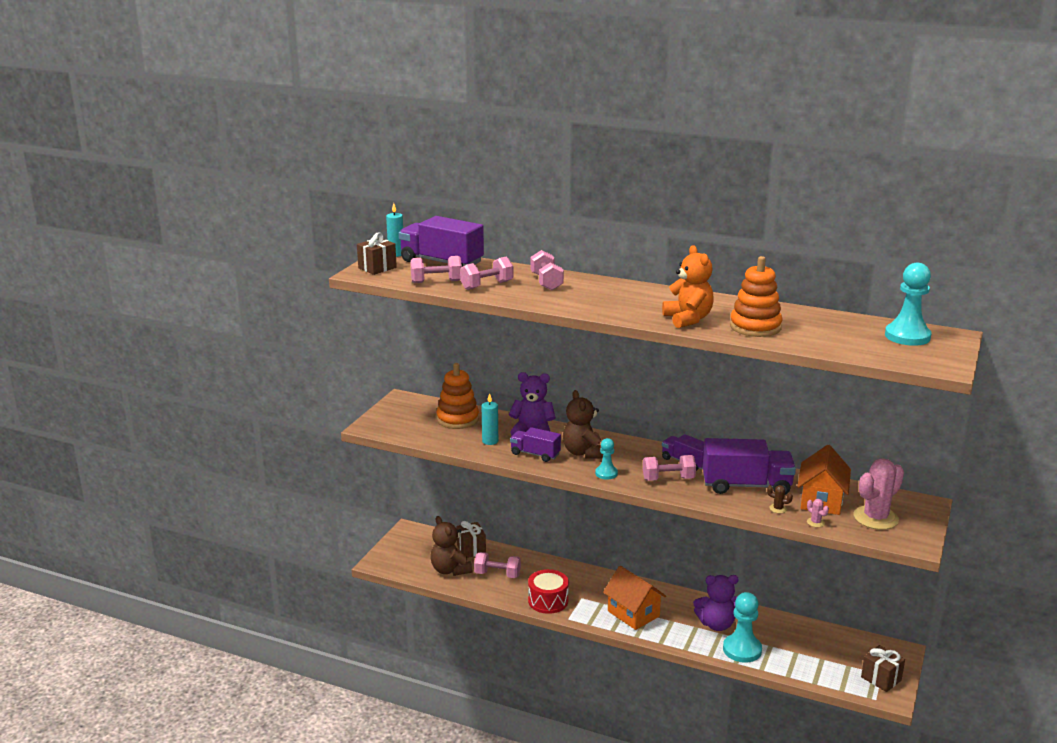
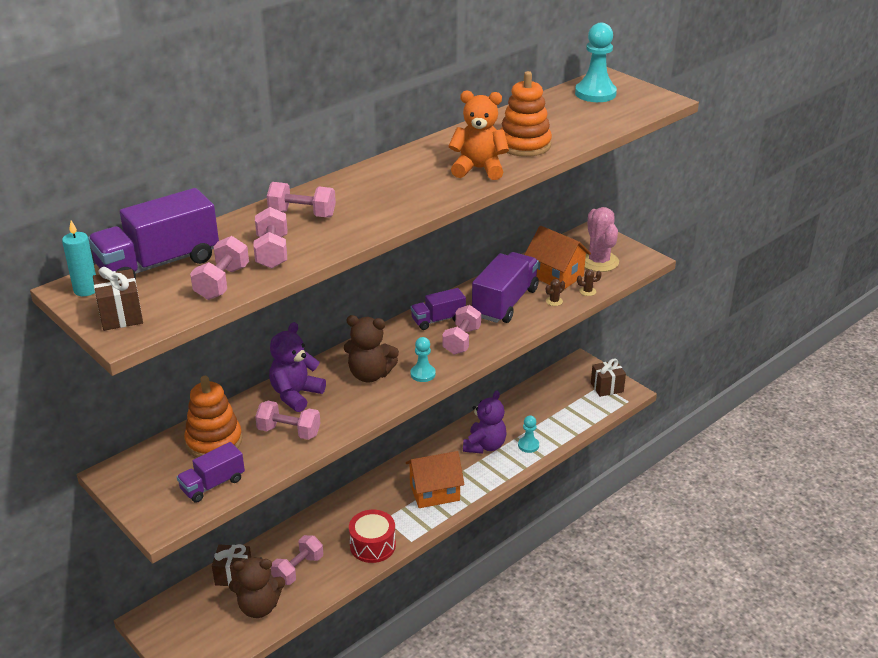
camera: 65 degrees left, 10 degrees up
(490, 441) = (289, 432): turquoise candle -> pink dumbbell
(535, 454) = (346, 408): purple truck -> purple truck (212, 484)
(742, 650) = (528, 445): turquoise pawn -> turquoise pawn, size x0.57
(815, 522) = (587, 291): pink cactus -> brown cactus

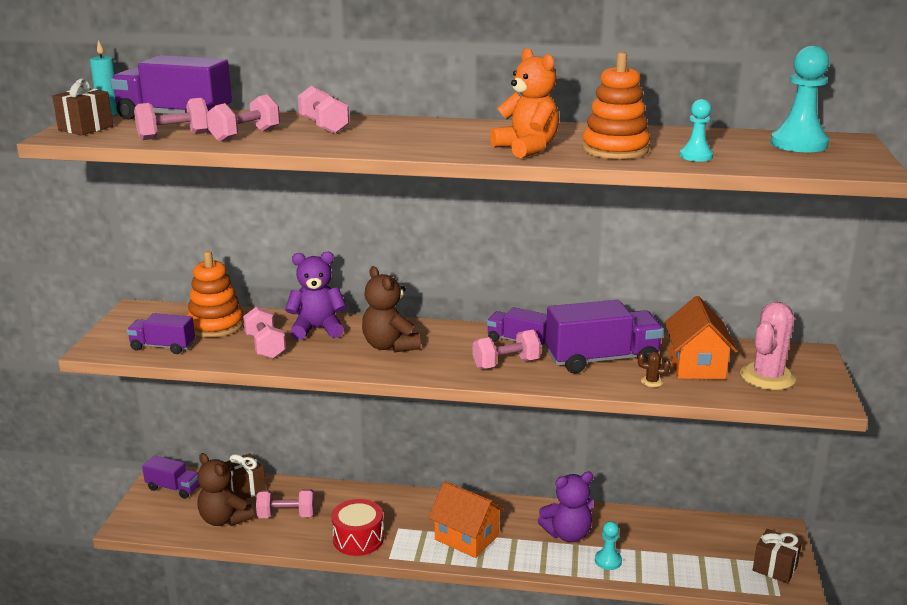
camera: 50 degrees right, 10 degrees down
(175, 619) = (173, 488): none -> purple truck
(423, 374) = (427, 367): turquoise pawn -> turquoise pawn (696, 156)
(587, 291) = (703, 392): brown cactus -> none

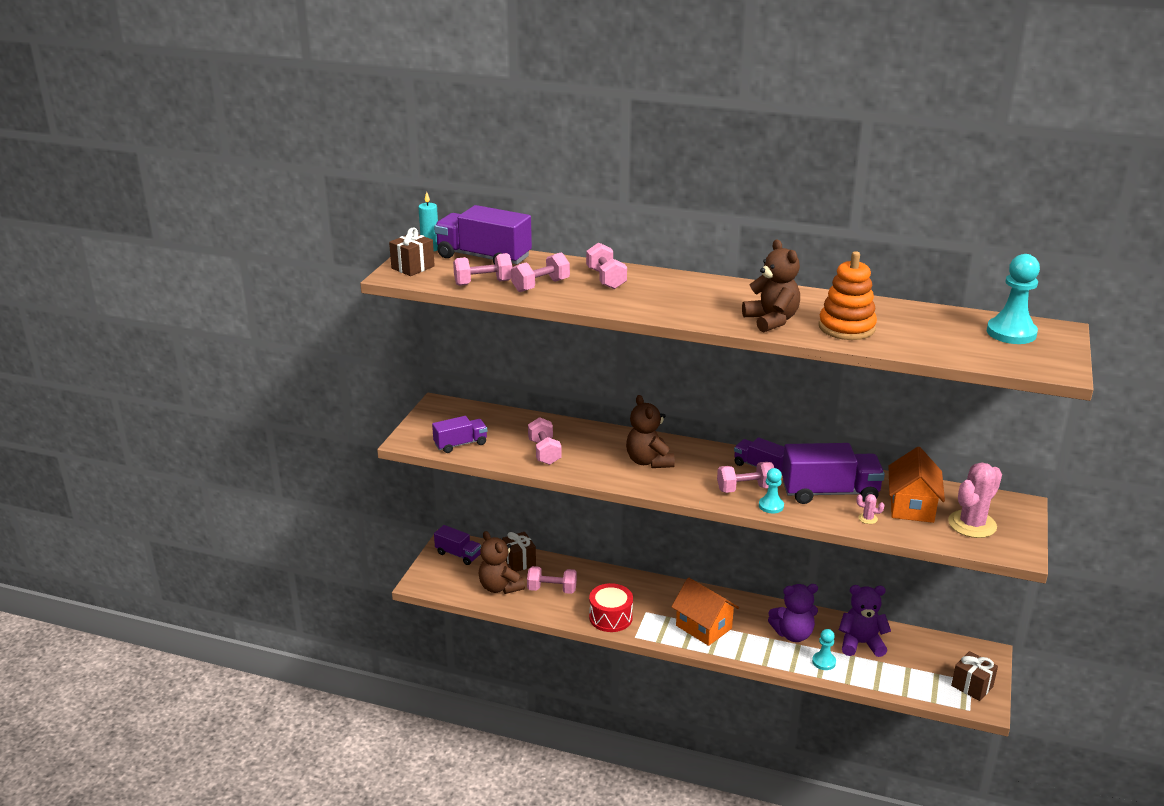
camera: 10 degrees right, 5 degrees up
(163, 347) = (460, 444): purple truck -> purple truck turned 135 degrees clockwise
(215, 325) = (504, 427): orange stacking toy -> none
(317, 329) = (589, 439): purple teddy bear -> purple teddy bear (861, 643)
(527, 149) = (771, 320): orange teddy bear -> brown teddy bear
(652, 382) = (868, 518): brown cactus -> pink cactus
(696, 156) = (913, 341): turquoise pawn -> turquoise pawn (771, 506)

